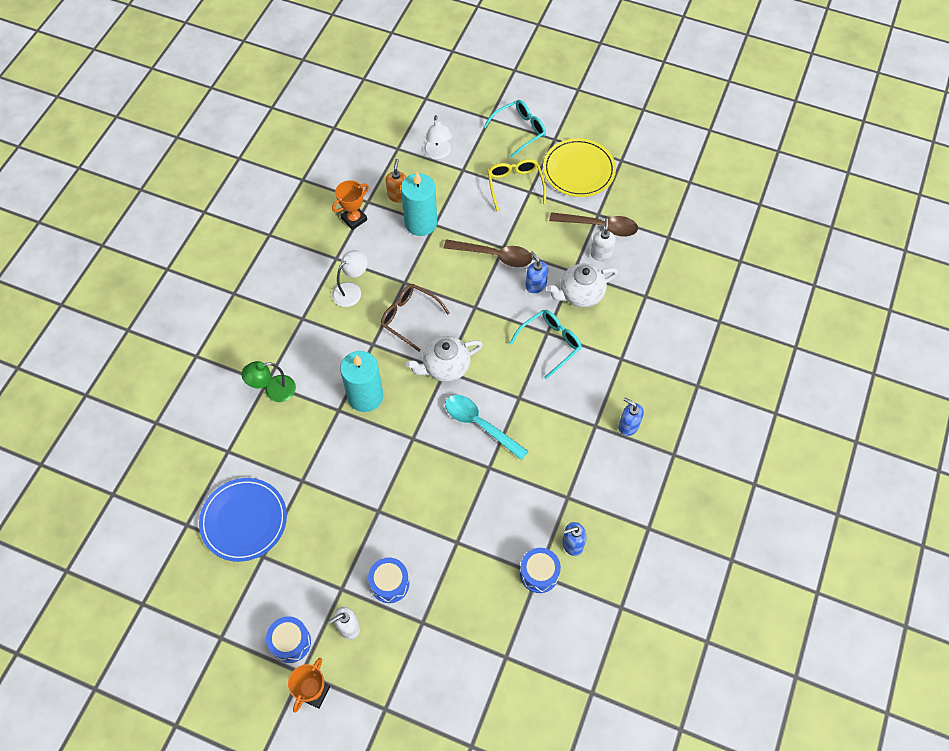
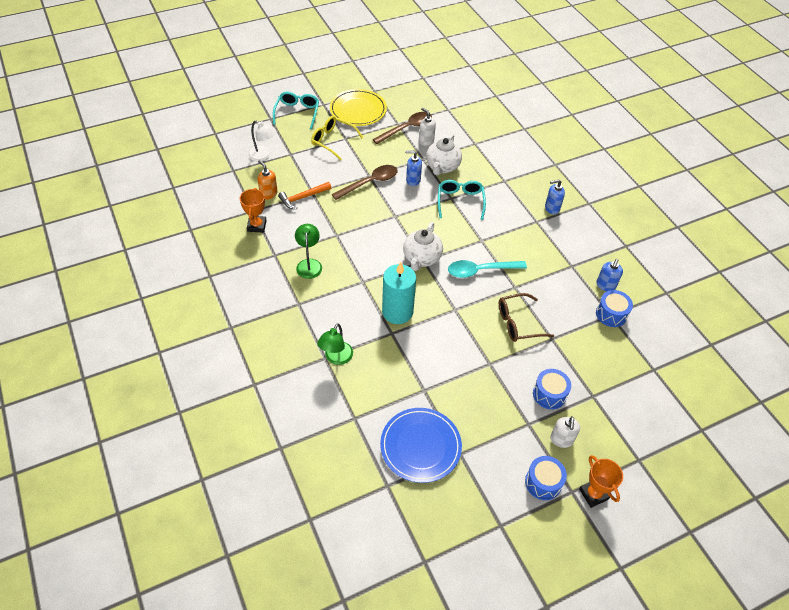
camera: 50 degrees left, 10 degrees down
(351, 290) = (309, 264): white lamp -> green lamp
(409, 317) = (365, 250): brown glasses -> brown glasses (518, 323)
(421, 223) = (303, 198): turquoise candle -> orange hammer

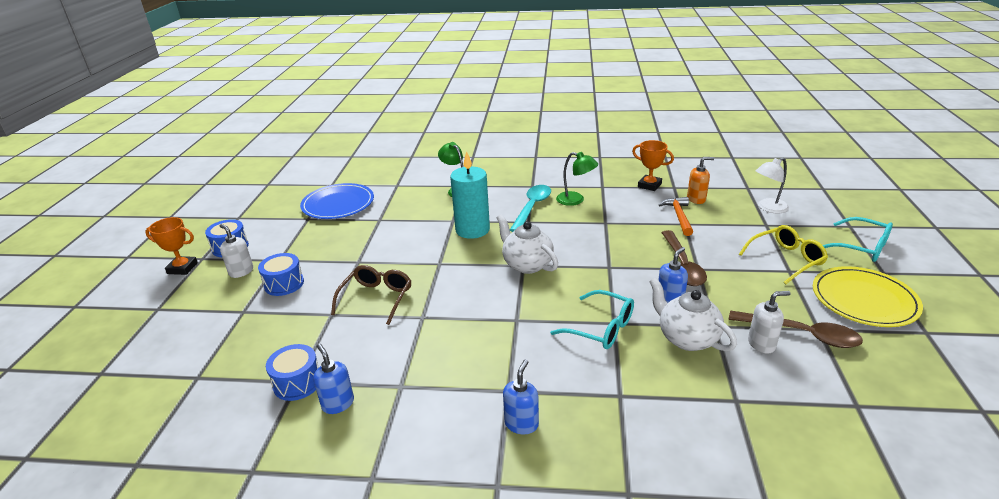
camera: 125 degrees right, 20 degrees down
(407, 128) = (802, 334): brown spoon -> brown spoon turned 60 degrees counterclockwise
(480, 271) = (471, 300): turquoise spoon -> turquoise spoon (532, 207)

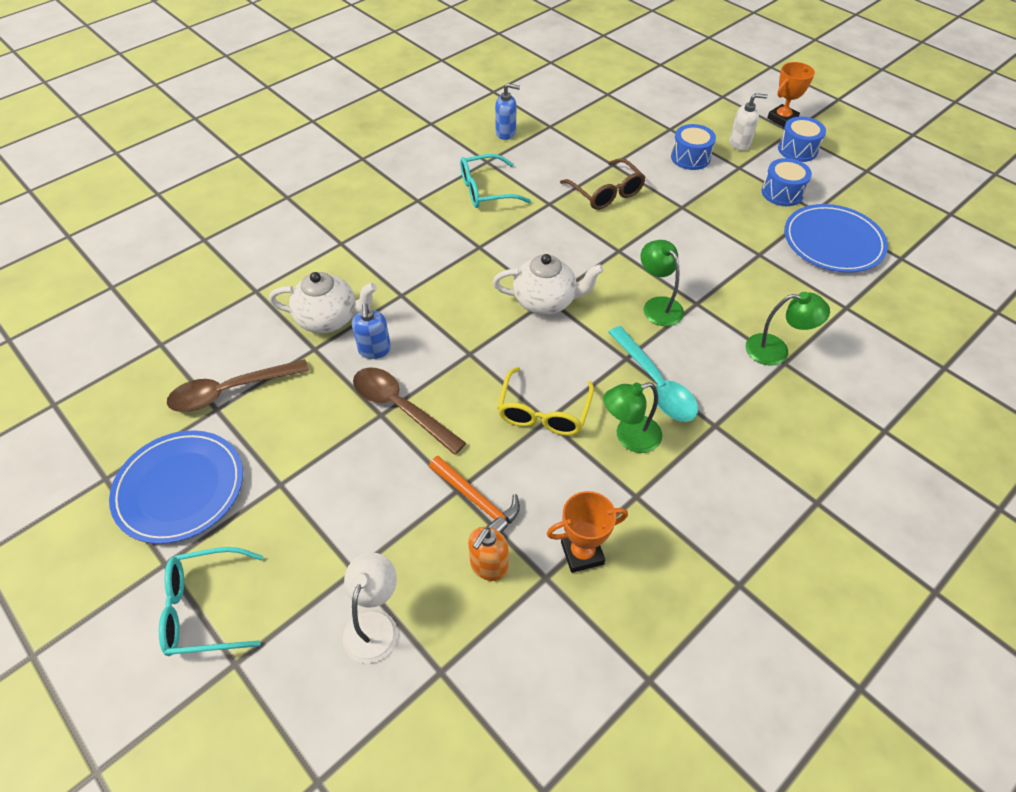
camera: 130 degrees right, 20 degrees up
(297, 383) = (548, 126): blue drum -> blue drum (782, 193)
(472, 230) = (658, 305): turquoise candle -> green lamp
(521, 424) = (385, 189): blue soap dispenser -> none
(601, 328) = (406, 283): turquoise glasses -> turquoise glasses (486, 190)
(761, 344) = (262, 355): white soap dispenser -> none
(786, 259) = (293, 504): yellow glasses -> yellow glasses (543, 412)
(864, 300) = (180, 488): yellow plate -> blue plate

